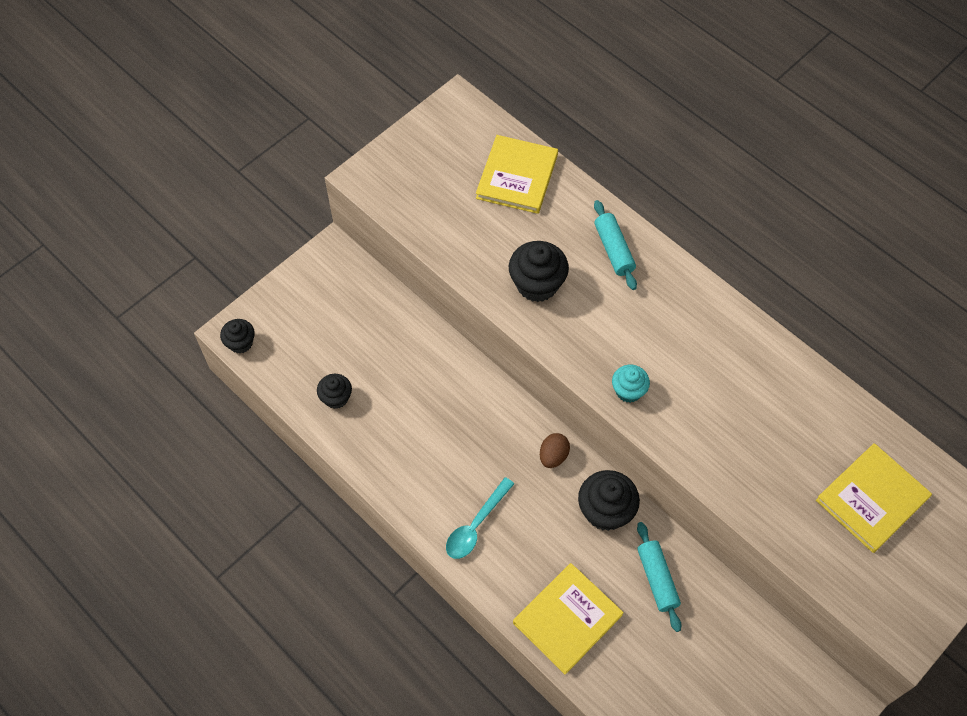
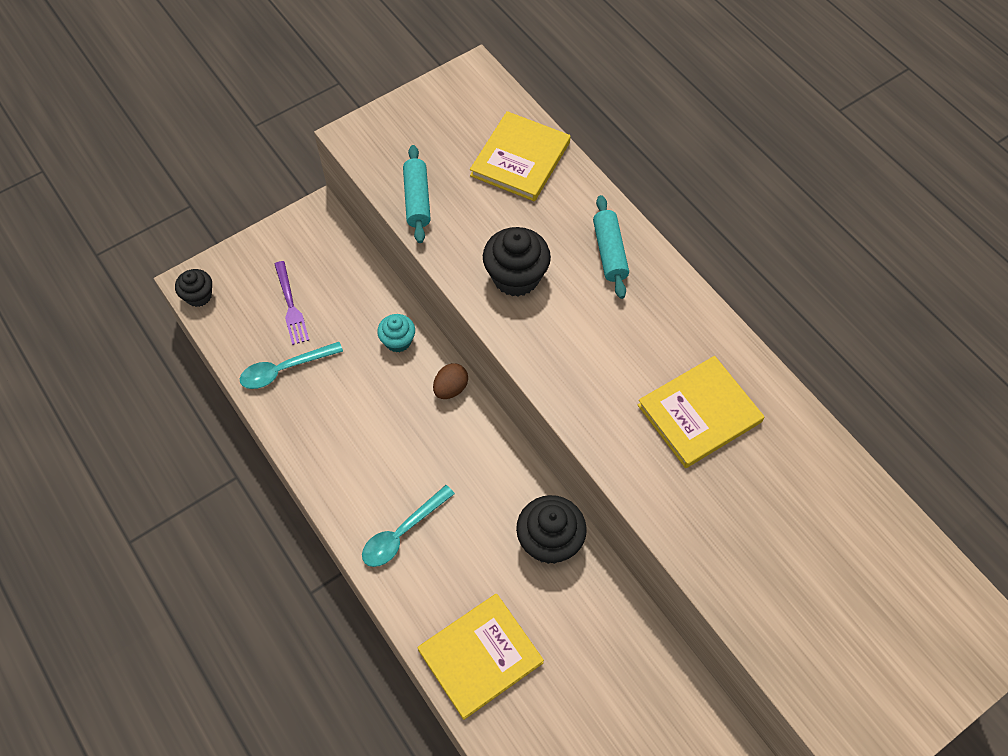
camera: 10 degrees right, 0 degrees up
(328, 339) = (291, 306): none -> purple fork
(336, 398) = (284, 369): black cupcake -> turquoise spoon
(553, 456) = (505, 470): brown egg -> brown egg (451, 388)
(628, 391) = (592, 410): turquoise cupcake -> turquoise cupcake (398, 341)
(657, 579) = (591, 628): turquoise rolling pin -> turquoise rolling pin (417, 200)
(872, 499) = (852, 580): yellow book -> yellow book (699, 413)

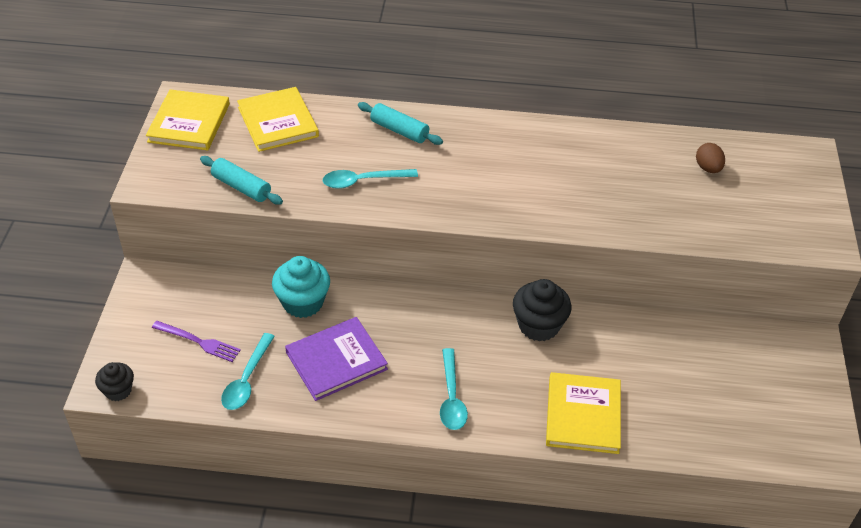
camera: 50 degrees left, 15 degrees down
(361, 415) = (336, 361): none -> purple book
(398, 341) = (303, 302): turquoise cupcake -> turquoise cupcake, size x1.65
(451, 388) = (373, 300): brown egg -> brown egg (708, 168)
(516, 277) = (363, 181): black cupcake -> turquoise spoon
(699, 413) = (555, 168): yellow book -> yellow book (189, 123)

